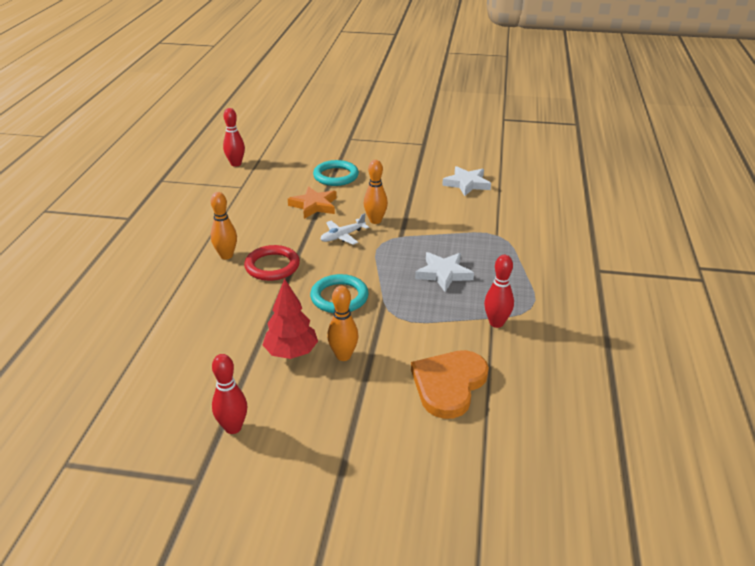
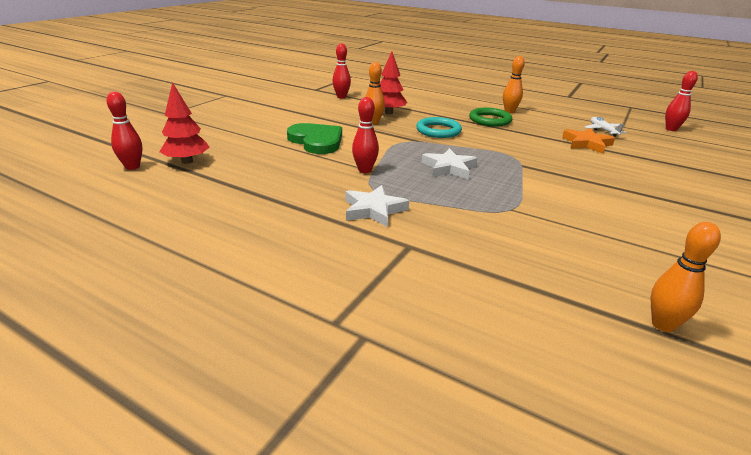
camera: 110 degrees right, 5 degrees down
(272, 266) = (490, 120): red ring -> green ring
(336, 176) = (654, 161): turquoise ring -> none
(342, 236) = (528, 145): white plane -> white plane (603, 131)
(375, 220) = (554, 160): orange bowling pin -> orange bowling pin (663, 324)
(449, 384) = (316, 141): orange heart -> green heart
(467, 184) = (649, 225): white star -> white star (373, 210)
(606, 475) = (187, 161): none -> red tree
(669, 520) = (132, 167): none -> red bowling pin

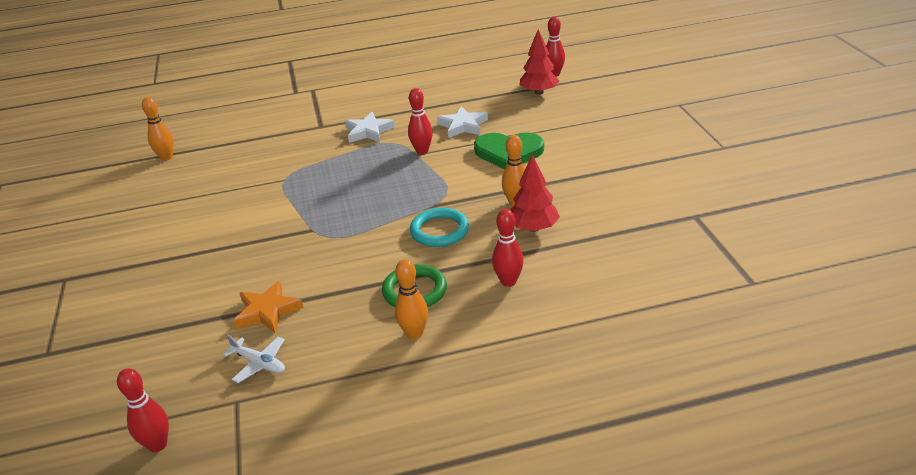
camera: 140 degrees right, 5 degrees up
(341, 97) = (636, 222): red bowling pin -> red bowling pin (508, 281)
(449, 168) = (367, 189): white star -> white star (463, 126)

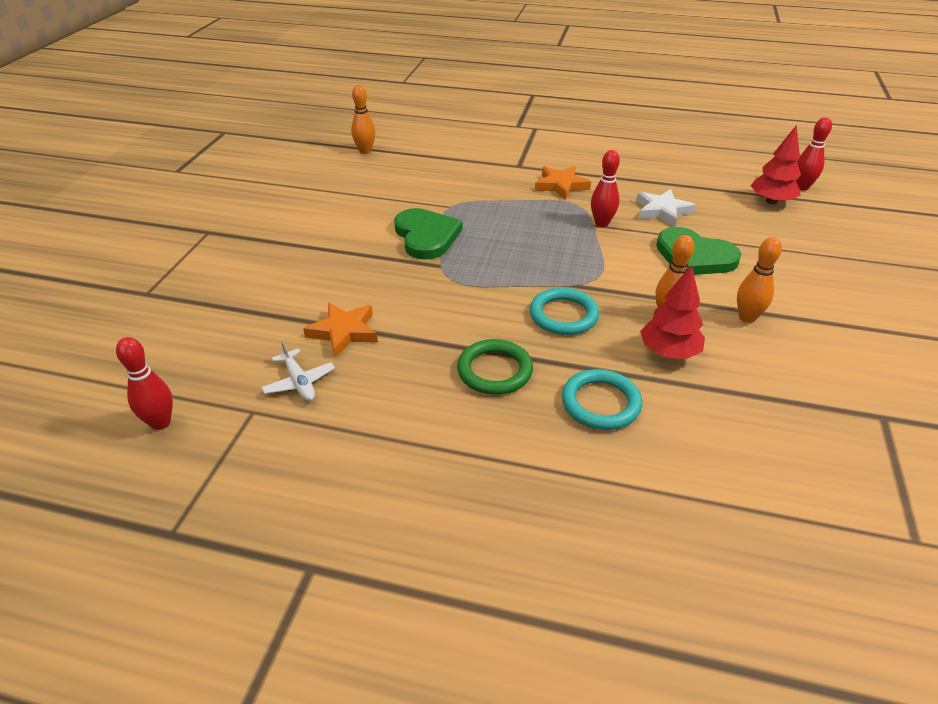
camera: 25 degrees right, 5 degrees up
(281, 211) = (426, 236): none -> green heart
(368, 131) = (561, 185): white star -> orange star
(414, 333) = (462, 418): orange bowling pin -> orange bowling pin (747, 318)
(508, 281) = (600, 403): red bowling pin -> turquoise ring

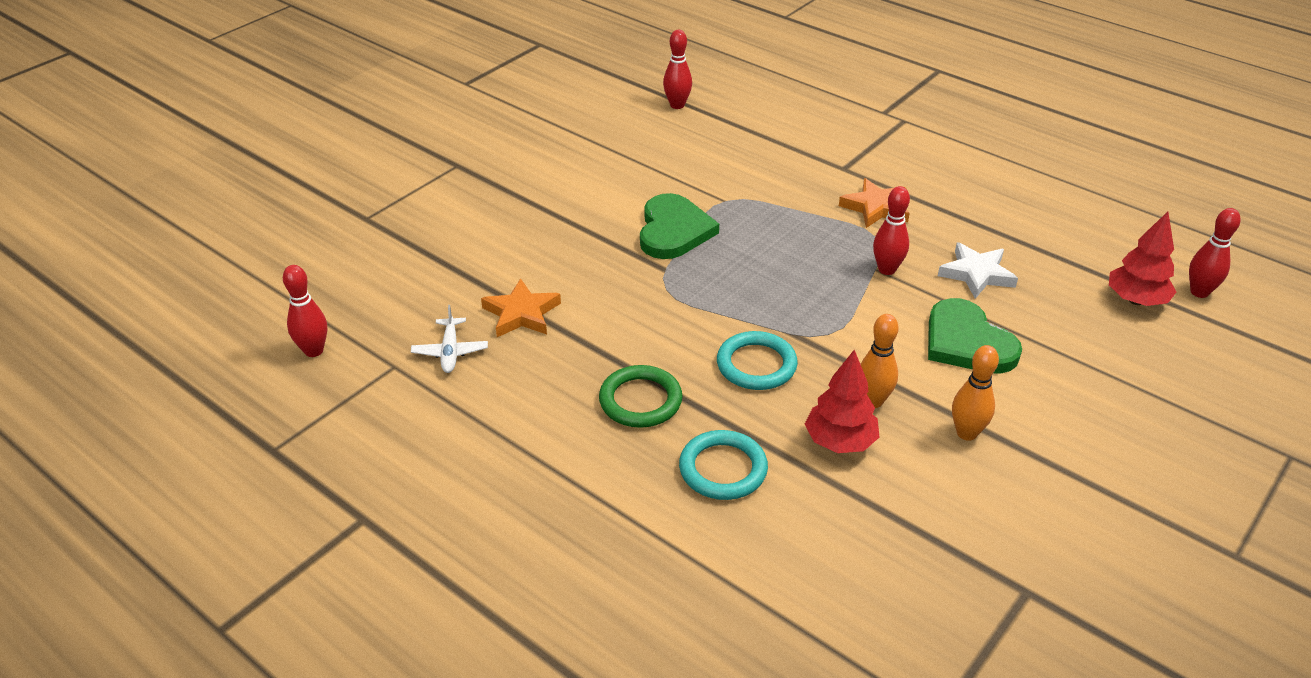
camera: 25 degrees right, 0 degrees up
(365, 151) = (677, 105): orange bowling pin -> red bowling pin

